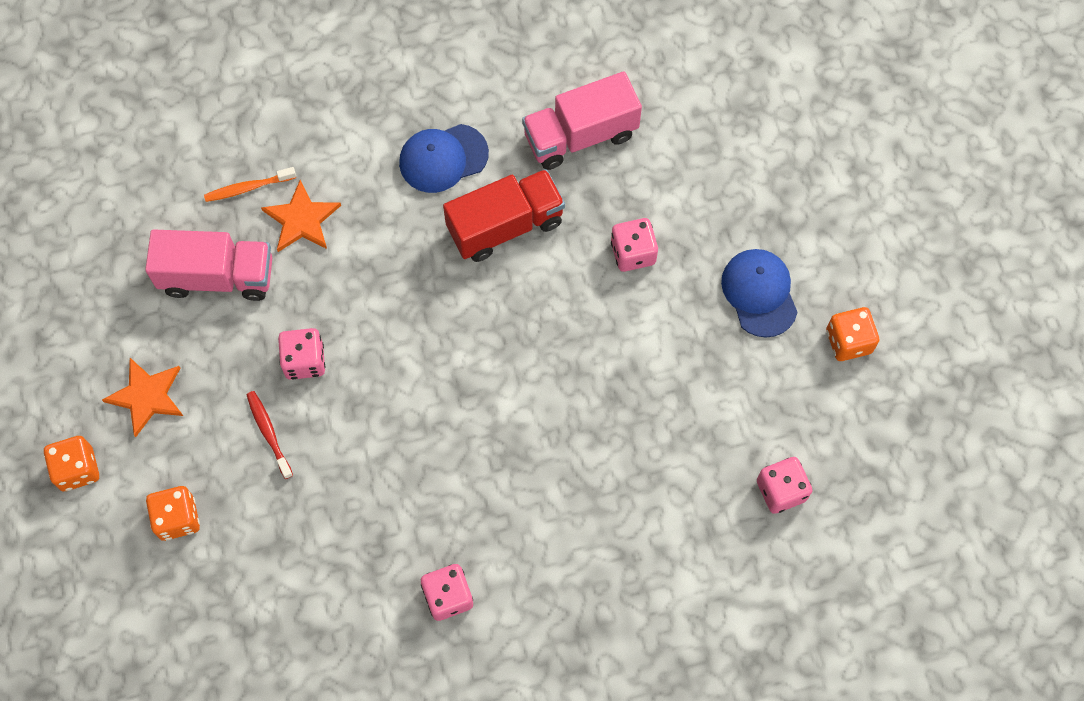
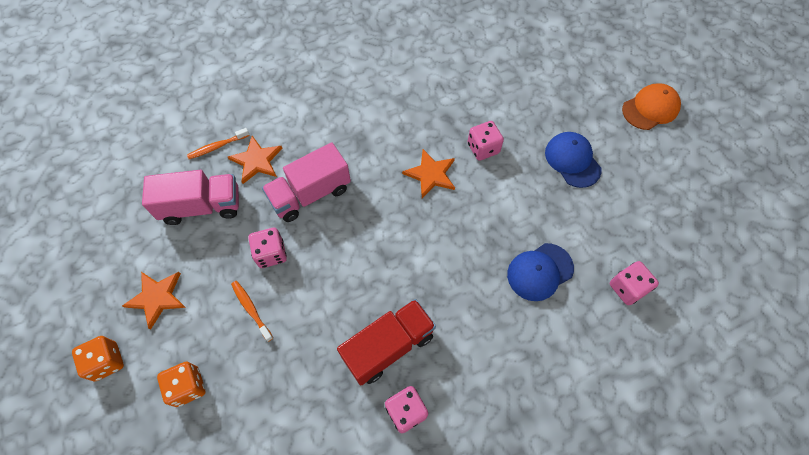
camera: 10 degrees left, 5 degrees down
(269, 433) = (251, 309): red toothbrush -> orange toothbrush
(443, 158) = (346, 110): blue cap -> blue cap (540, 272)
(505, 226) = (395, 144): red truck -> red truck (388, 346)
(548, 281) = (431, 174): none -> orange star
(580, 135) = (432, 84): pink truck -> pink truck (310, 194)
(848, 341) = (639, 181): orange dice -> none
(903, 229) = (650, 108): none -> orange cap

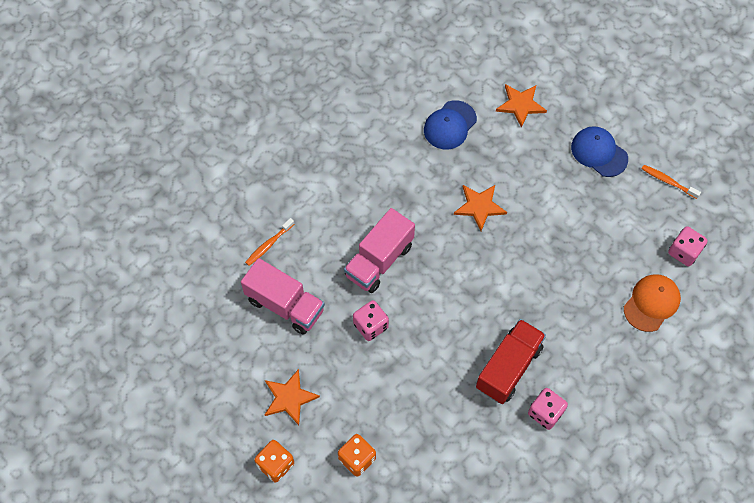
camera: 20 degrees left, 0 degrees up
(202, 206) = (285, 305): pink truck -> pink truck turned 60 degrees clockwise
(251, 309) = (378, 378): orange toothbrush -> orange toothbrush (668, 181)
(257, 161) = (313, 246): orange star -> orange star (520, 105)
(483, 148) = (516, 166): pink dice -> none
(540, 272) = (608, 262): blue cap -> blue cap (450, 125)
(650, 108) = (650, 80): orange cap -> orange cap (651, 303)

